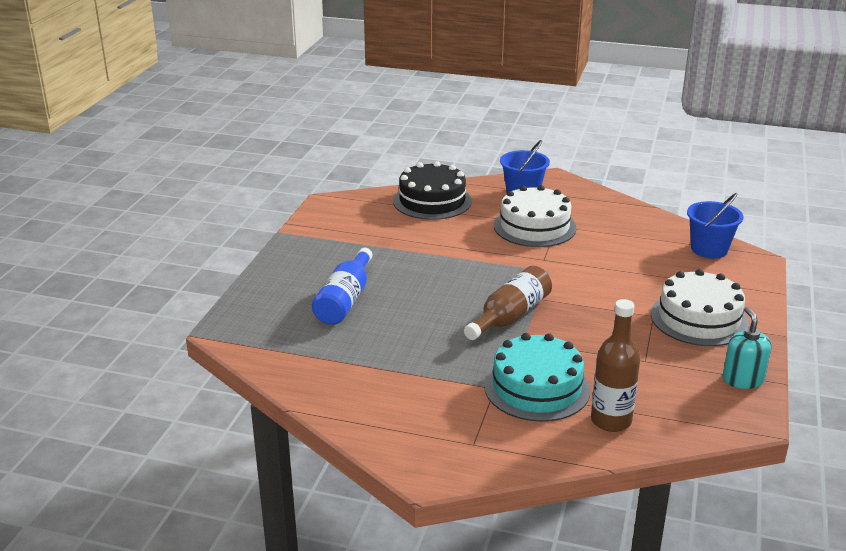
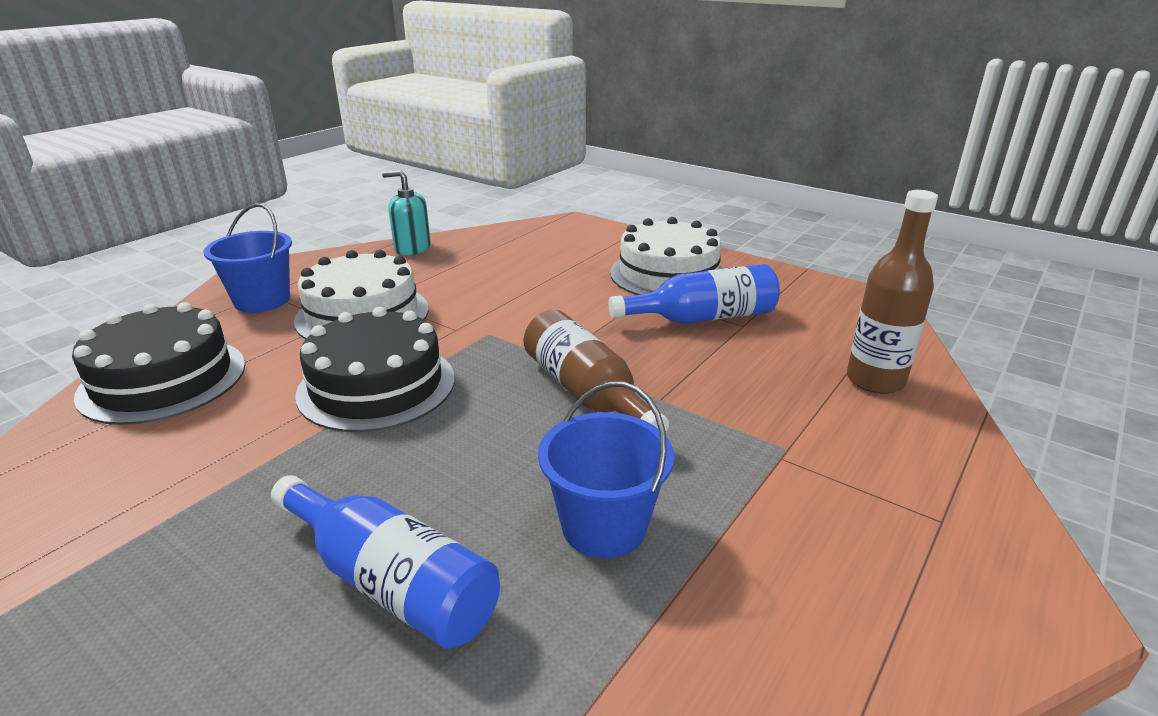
camera: 70 degrees left, 0 degrees up
(469, 254) = (377, 385): none -> black cake
(537, 388) = (788, 418): turquoise cake -> none
(640, 342) = (702, 318): none -> blue bottle
(709, 249) = (531, 235): blue bucket -> blue bucket (604, 526)
(742, 379) = (797, 284): turquoise soap dispenser -> turquoise soap dispenser (412, 248)

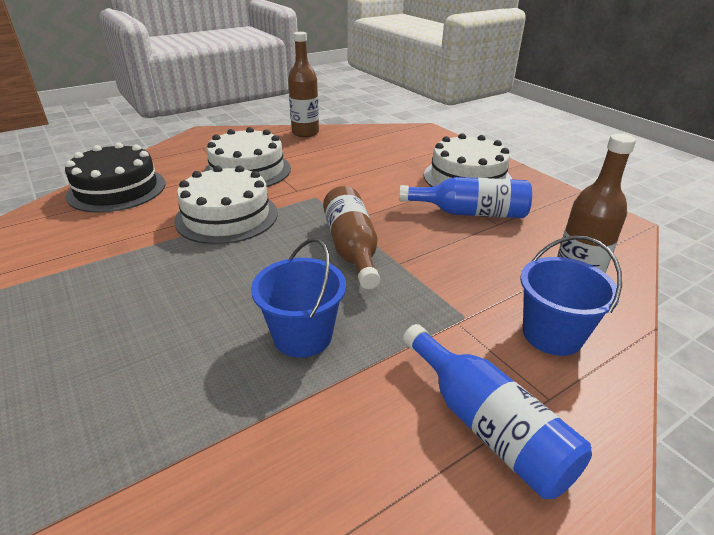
camera: 20 degrees right, 5 degrees up
(262, 300) = (197, 152): blue bucket -> blue bucket (552, 334)
(377, 385) = (227, 216): black cake -> white cake
(391, 582) = (159, 334): blue bottle -> blue bottle (487, 425)
(412, 248) = (305, 133): turquoise soap dispenser -> brown bottle

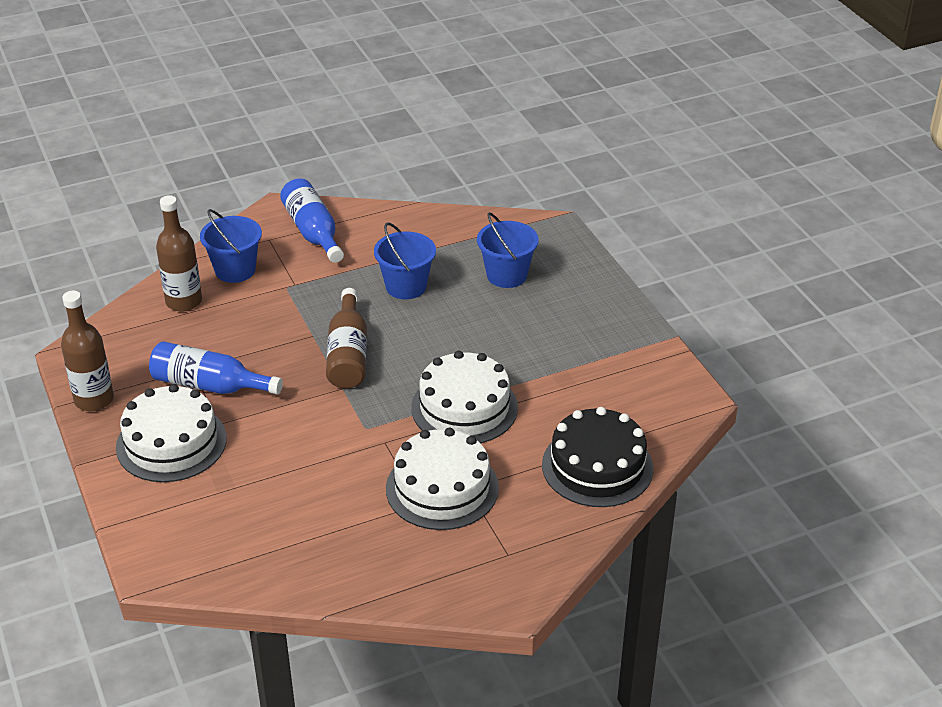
camera: 170 degrees left, 5 degrees up
(147, 373) = (506, 275): none -> blue bucket
(305, 133) = (347, 583): brown bottle -> brown bottle (94, 400)

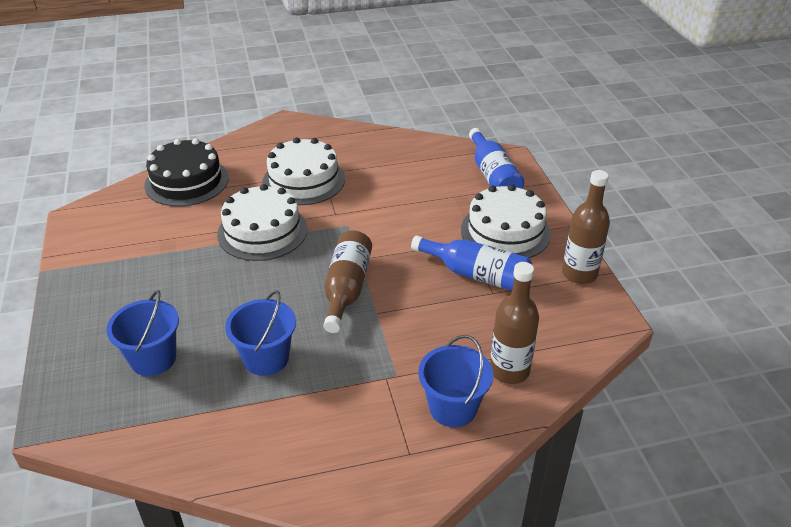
camera: 170 degrees left, 0 degrees up
(313, 232) = (352, 458): blue bottle -> blue bottle (493, 176)

